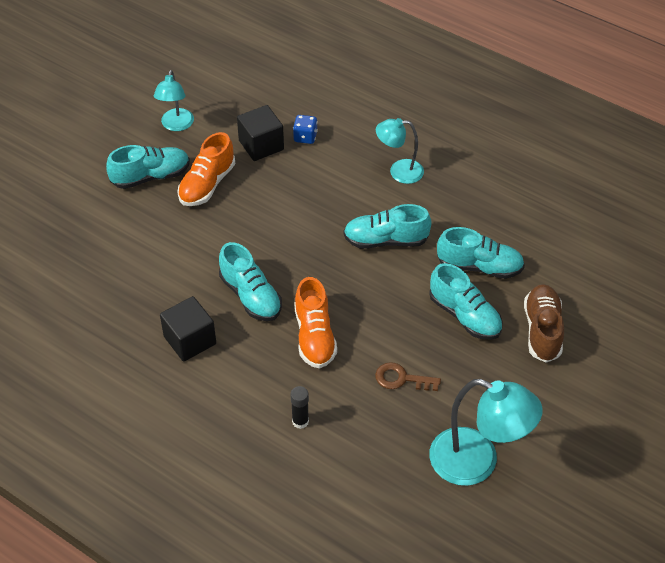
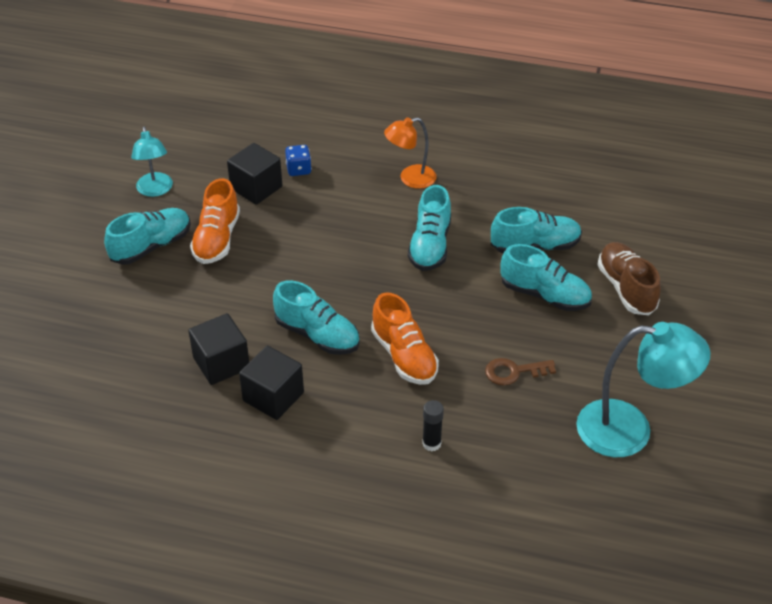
camera: 20 degrees left, 5 degrees down
(161, 298) = (221, 363): none -> black cube
(386, 240) = (430, 245): turquoise shoe -> turquoise shoe turned 60 degrees counterclockwise
(399, 171) = (410, 179): turquoise lamp -> orange lamp

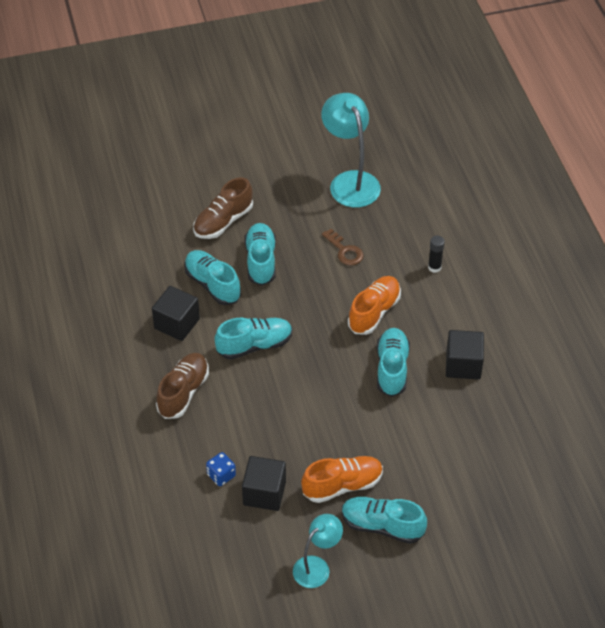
camera: 120 degrees left, 5 degrees up
(221, 363) = (459, 410): black cube -> black cube (177, 323)
(410, 179) = (183, 392): orange lamp -> brown shoe

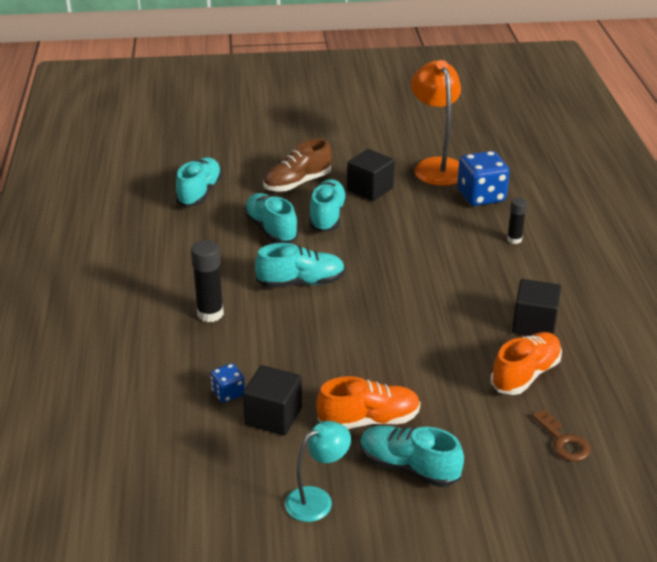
camera: 10 degrees right, 15 degrees down
(177, 323) = (223, 256): black cube -> black cube (370, 189)
(183, 392) = (210, 314): brown shoe -> black glue stick
(344, 251) = (419, 217): brown key -> brown key (563, 441)
(350, 181) = (436, 166): turquoise lamp -> orange lamp
(374, 312) = (440, 269): orange shoe -> orange shoe (525, 374)
(392, 369) = (450, 319): turquoise shoe -> turquoise shoe (199, 193)
(397, 216) = (481, 196): none -> blue dice

